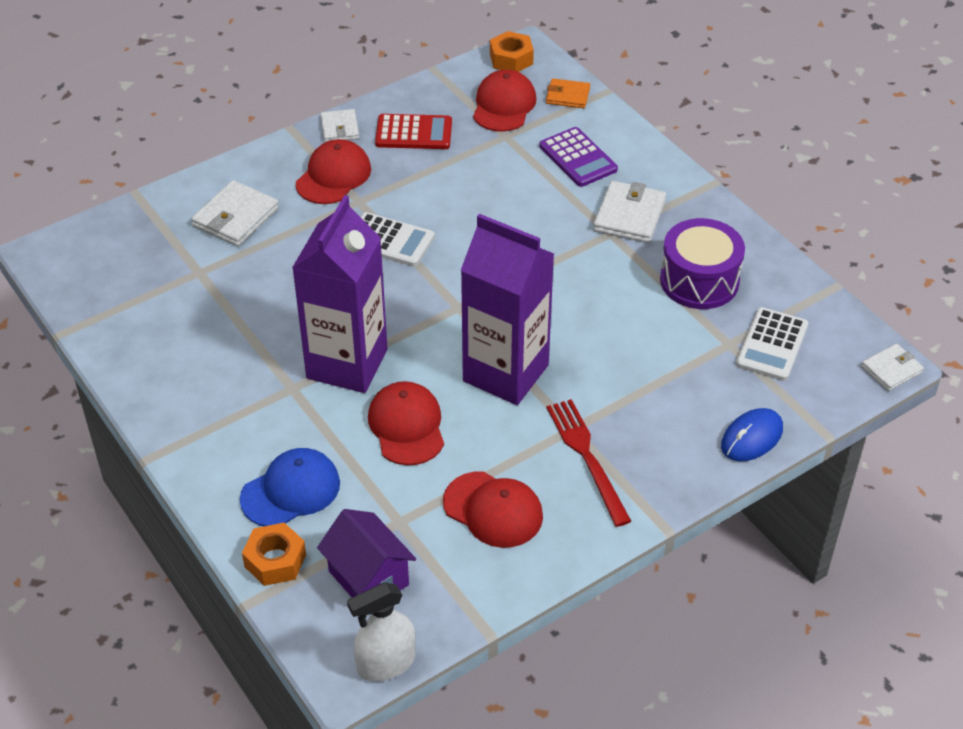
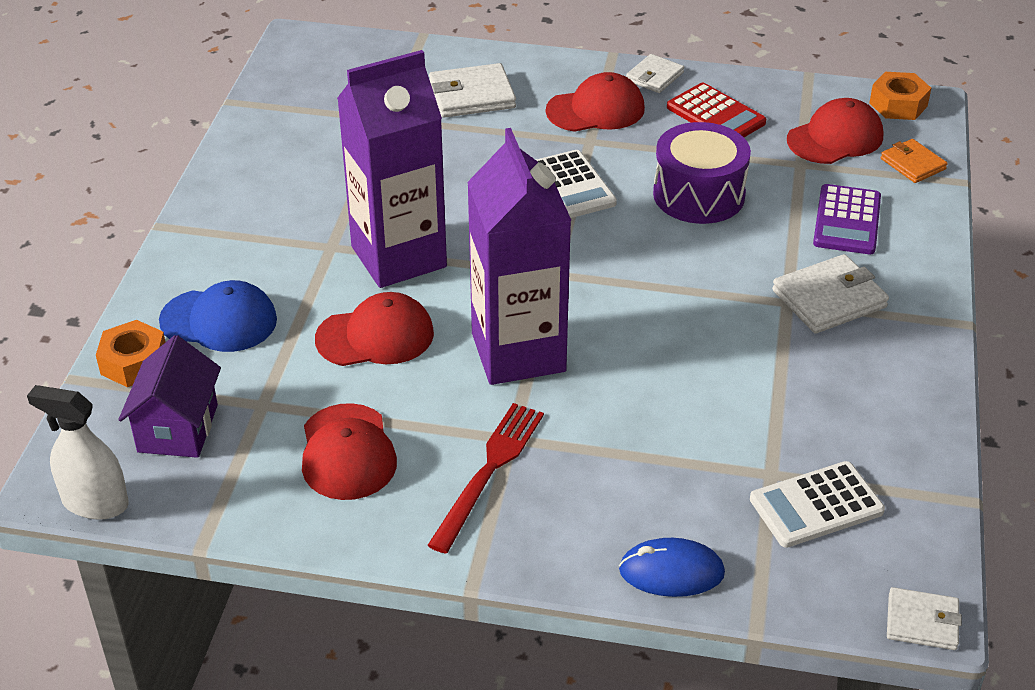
camera: 45 degrees right, 5 degrees down
(407, 426) = (375, 336): red cap -> red cap turned 45 degrees clockwise
(699, 281) = (821, 398): purple drum -> purple drum (699, 195)

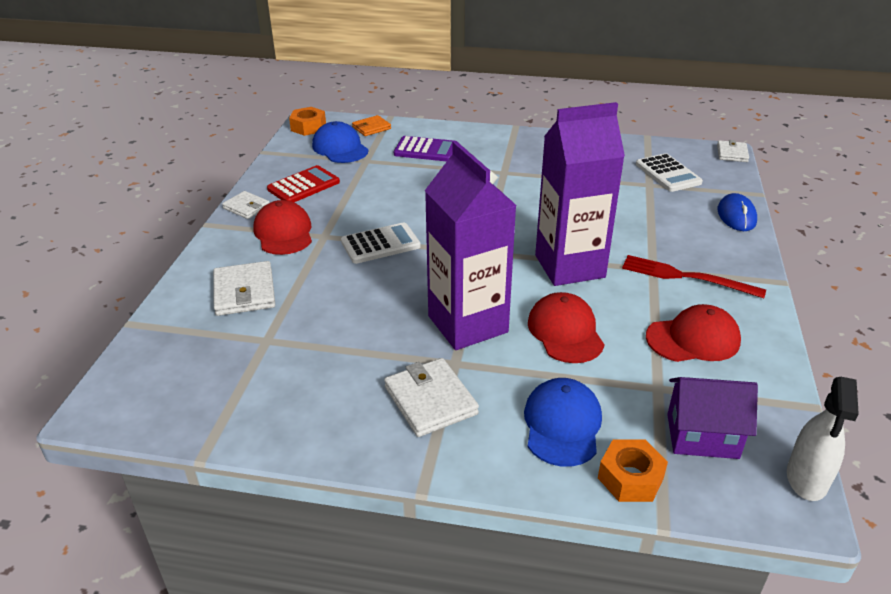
camera: 90 degrees left, 5 degrees down
(699, 195) = (396, 195): purple drum -> none
(829, 299) = (499, 160): white wallet -> white wallet (430, 400)
(835, 138) = (340, 148): red cap -> blue cap

